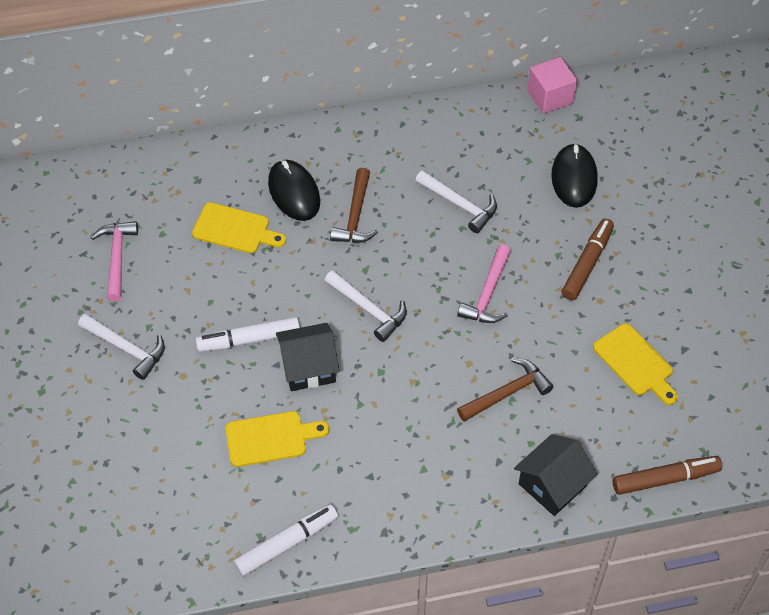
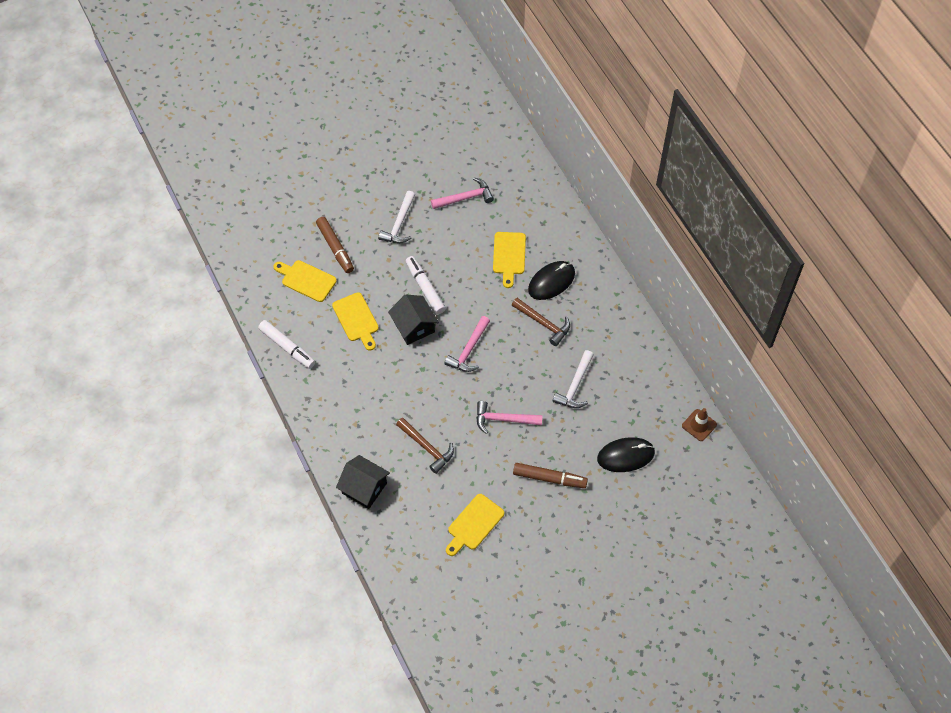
camera: 75 degrees right, 5 degrees up
(175, 493) = (306, 280): none -> yellow cutting board
(355, 216) = (543, 323): brown hammer -> brown hammer turned 135 degrees counterclockwise
(369, 309) = (469, 350): white hammer -> pink hammer
(550, 97) = (699, 425): pink cube -> brown traffic cone
(665, 479) = (386, 557): brown marker -> brown marker (335, 248)

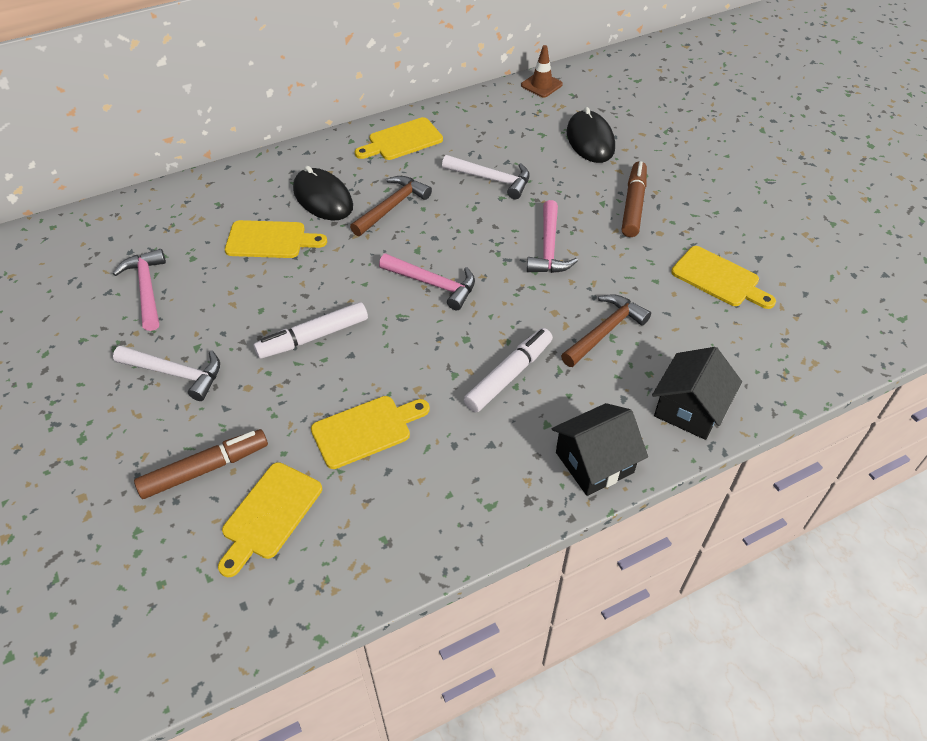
camera: 90 degrees left, 10 degrees down
(287, 347) = (419, 540): white marker -> white marker (509, 375)
(414, 327) = (387, 350): black house -> black house (594, 462)
(618, 327) = (402, 140): none -> yellow cutting board

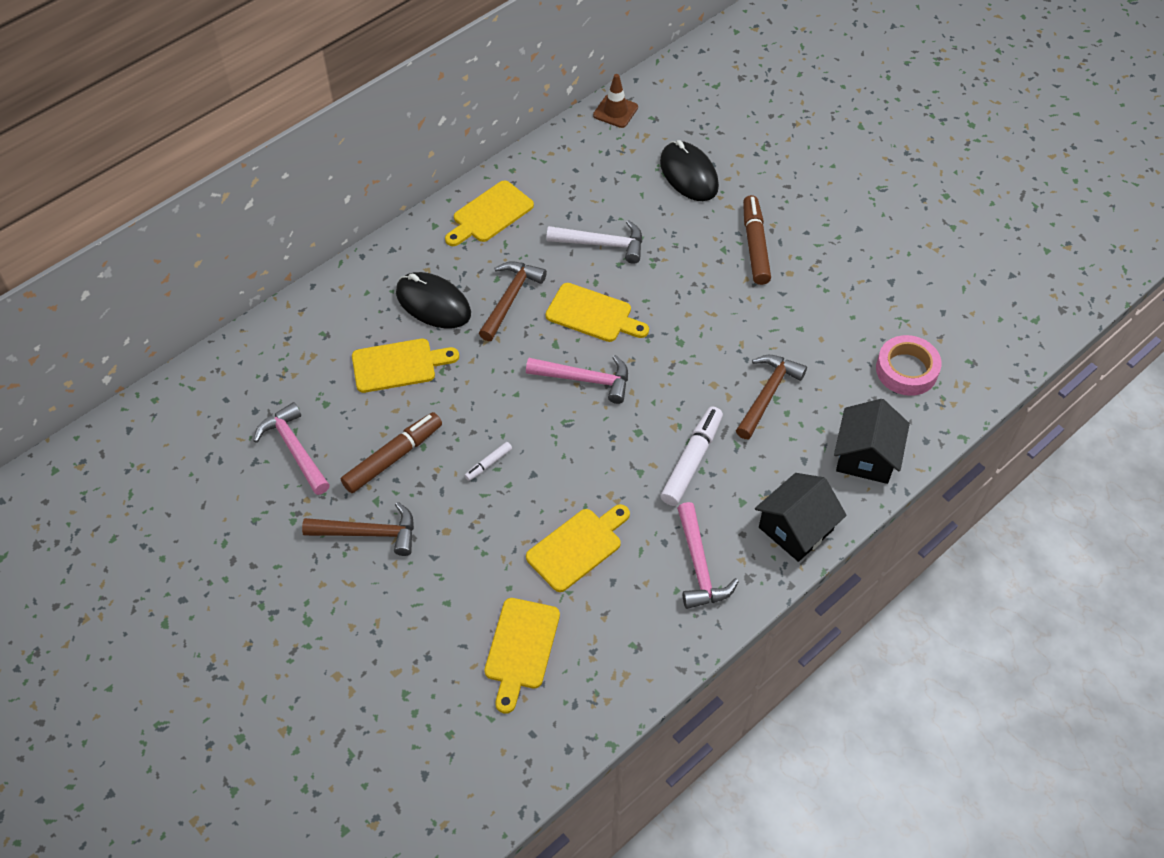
camera: 15 degrees left, 5 degrees up
(176, 373) = (369, 533): white hammer -> brown hammer
(205, 469) = (441, 621): brown marker -> brown marker (393, 457)
(313, 337) = (488, 464): white marker -> white marker, size x0.48
(549, 248) = (686, 313): pink hammer -> pink hammer (699, 566)
(719, 279) = (859, 313): yellow cutting board -> yellow cutting board (593, 314)
(754, 337) = (906, 370): none -> pink tape

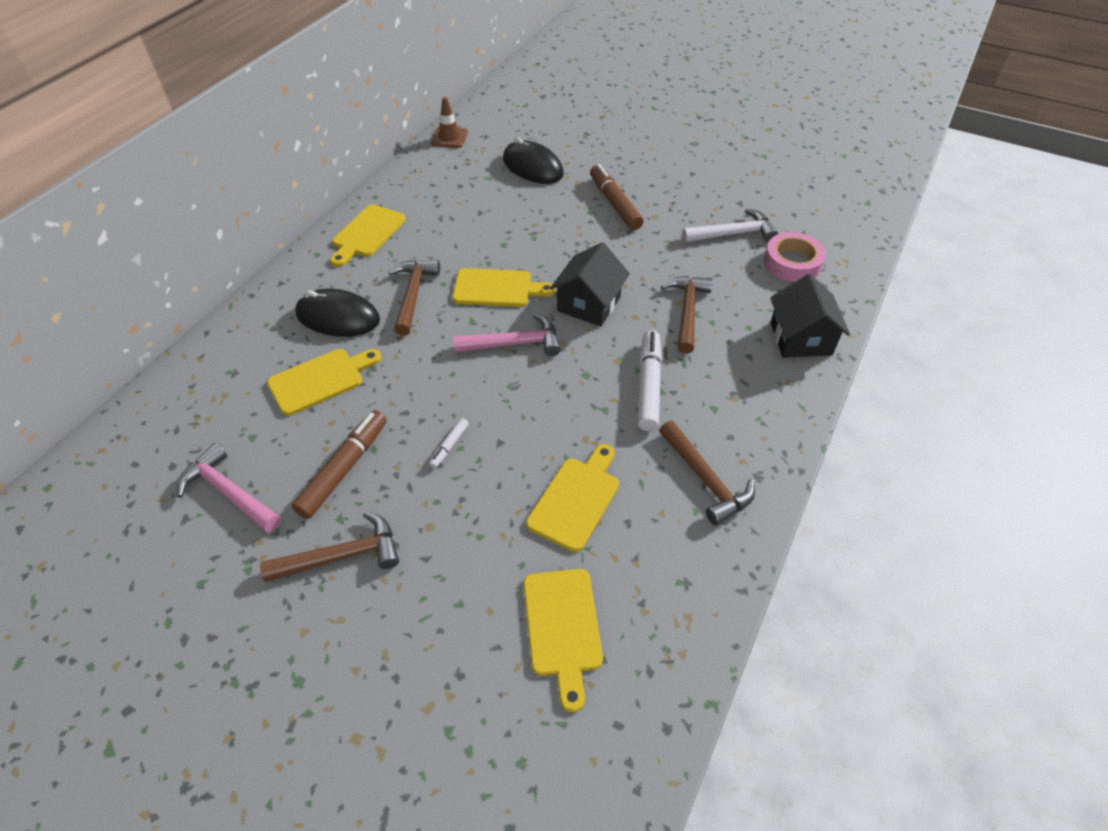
camera: 20 degrees left, 5 degrees down
(602, 244) = (481, 232): white hammer -> white hammer (733, 234)
(699, 566) = (706, 479): pink hammer -> brown hammer
(796, 528) = (776, 417): black house -> black house (589, 304)

